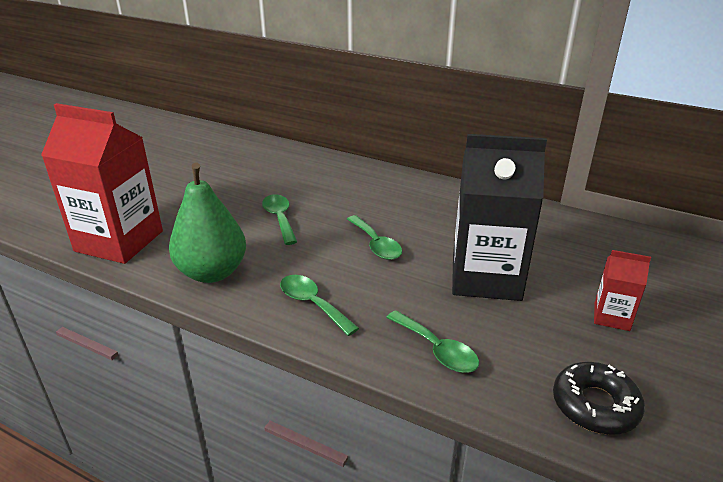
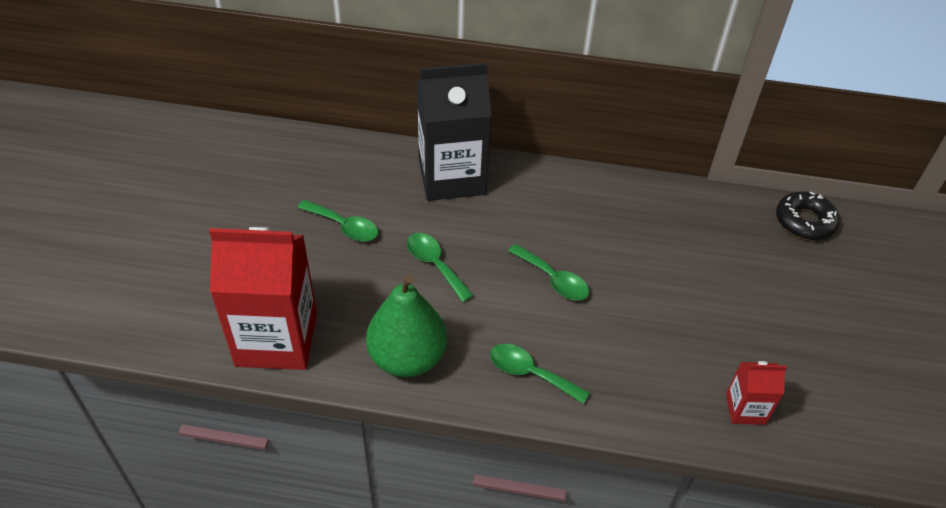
camera: 20 degrees left, 15 degrees up
(437, 350) = (667, 397): green spoon -> green spoon (344, 226)
(486, 277) = (675, 298): black carton -> black carton (452, 177)
(595, 405) = (813, 421): black donut -> black donut (804, 222)
(611, 316) = (798, 320): red carton -> red carton (745, 409)

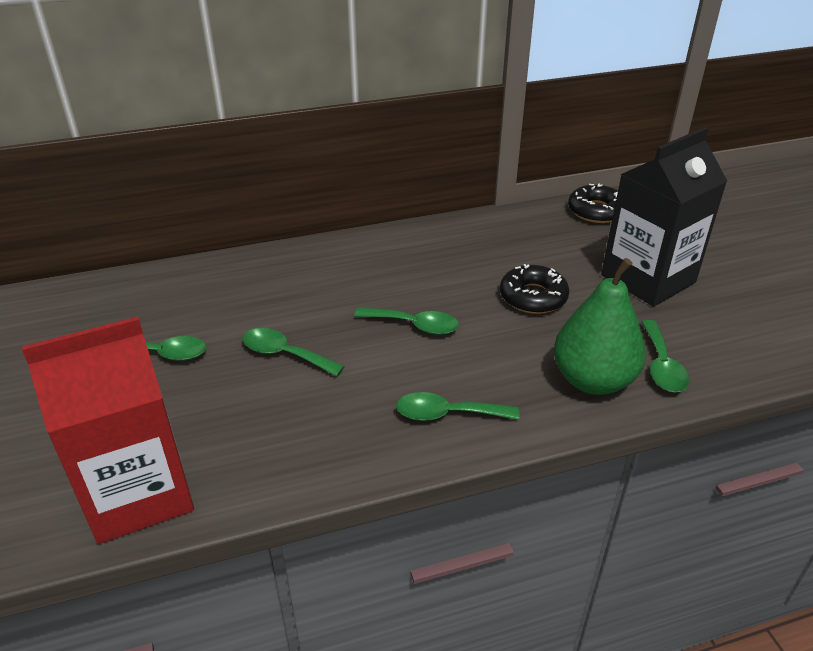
camera: 25 degrees left, 10 degrees down
(407, 358) = (308, 451): green pear -> green pear (593, 380)
(452, 177) = (255, 274): black carton -> black carton (648, 279)
(676, 292) = (533, 297): none -> black donut
(745, 409) = (661, 366): red carton -> green spoon

